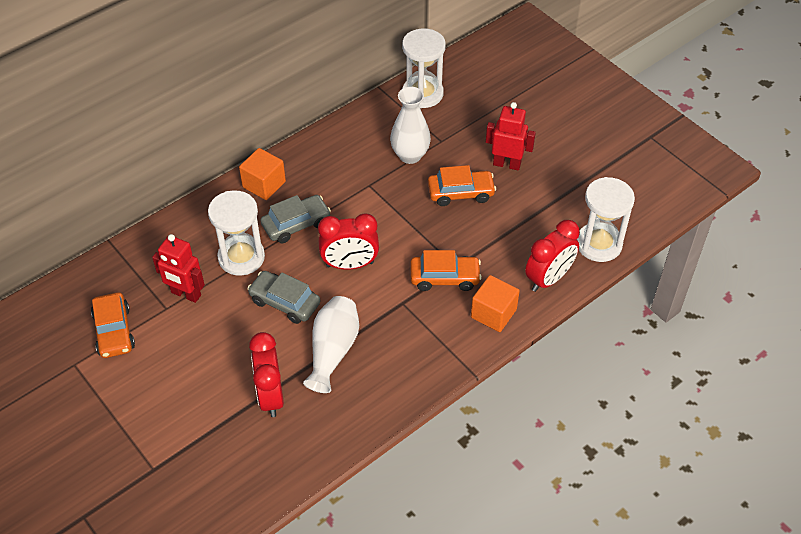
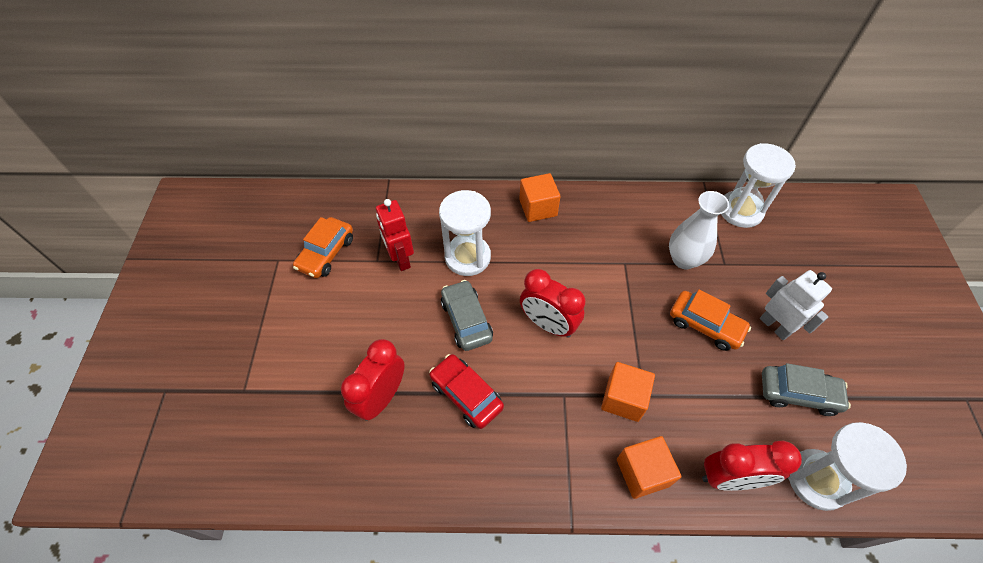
camera: 40 degrees right, 5 degrees up
(296, 224) = (534, 258): grey car -> grey car (798, 393)
(333, 350) = (466, 395): white vase -> red car
(444, 278) = (623, 399): orange car -> orange cube
(507, 164) = (775, 326): red robot -> white robot

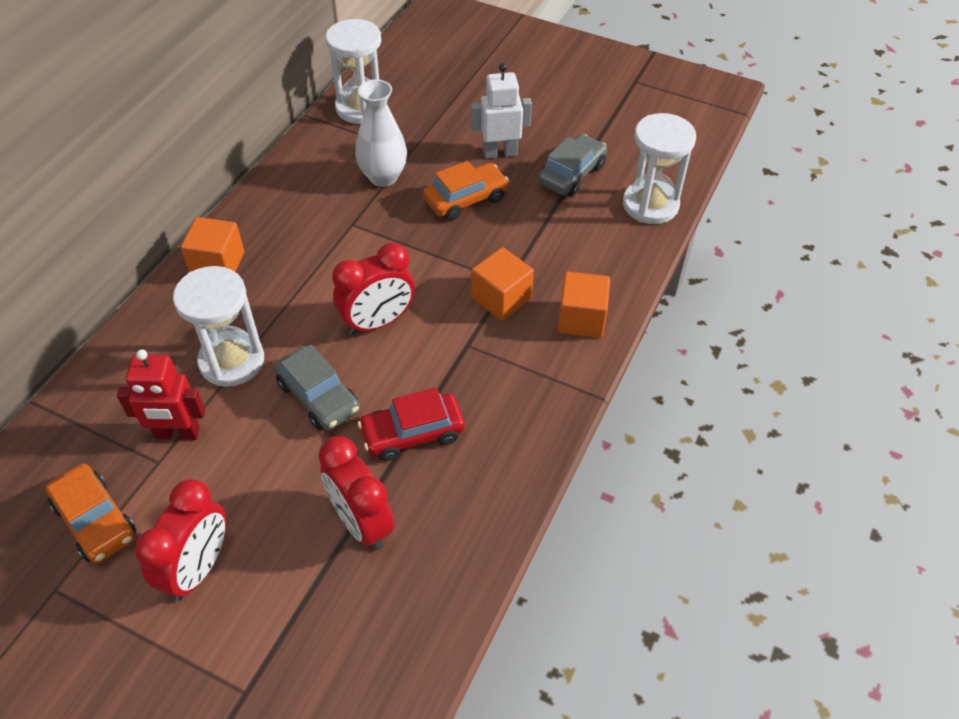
camera: 65 degrees left, 5 degrees down
(466, 320) = (318, 396): grey car -> grey car turned 135 degrees counterclockwise
(730, 478) = (619, 259): red clock -> red clock (198, 568)

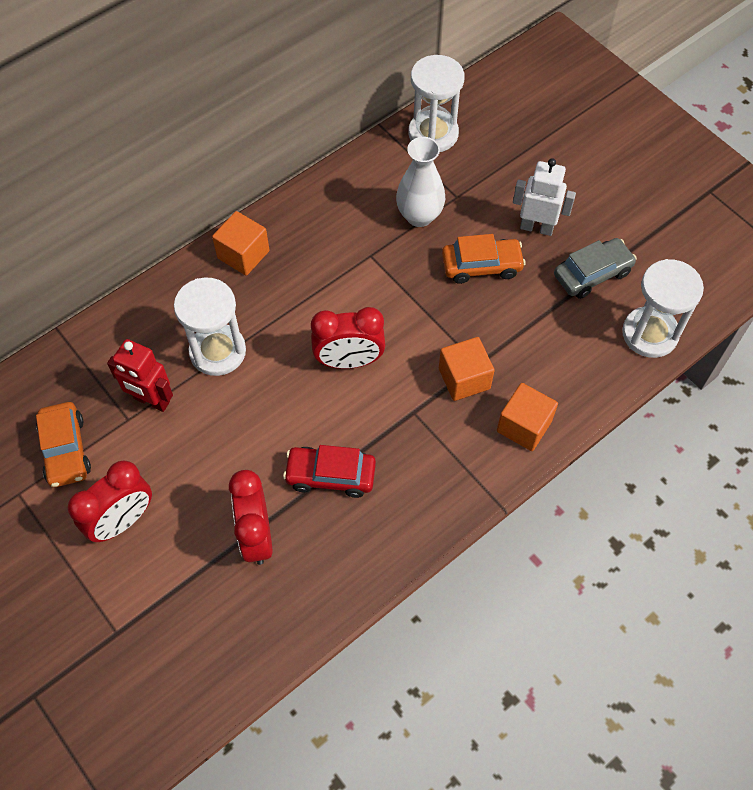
camera: 25 degrees right, 10 degrees up
(318, 396) = (271, 411): grey car -> none

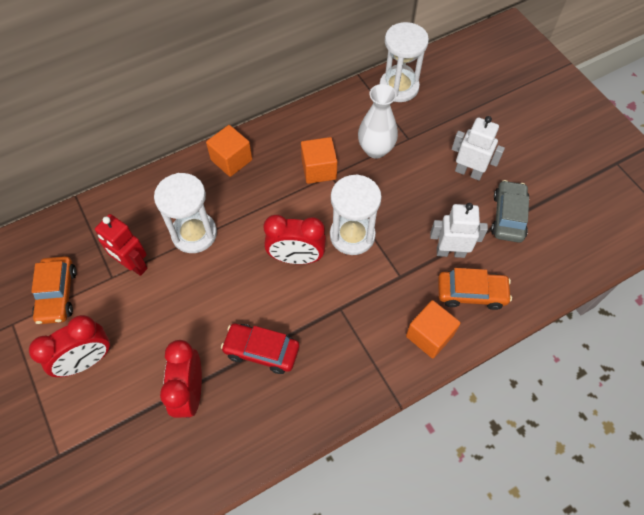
camera: 10 degrees right, 0 degrees up
(464, 378) = (387, 287): orange cube -> orange cube (319, 169)
(481, 266) = (418, 196): orange car -> orange car (471, 293)
(531, 326) = (450, 252): none -> white robot
(592, 274) = (508, 216): grey car -> grey car turned 60 degrees counterclockwise
(649, 334) = (548, 274): white hourglass -> white hourglass (352, 235)

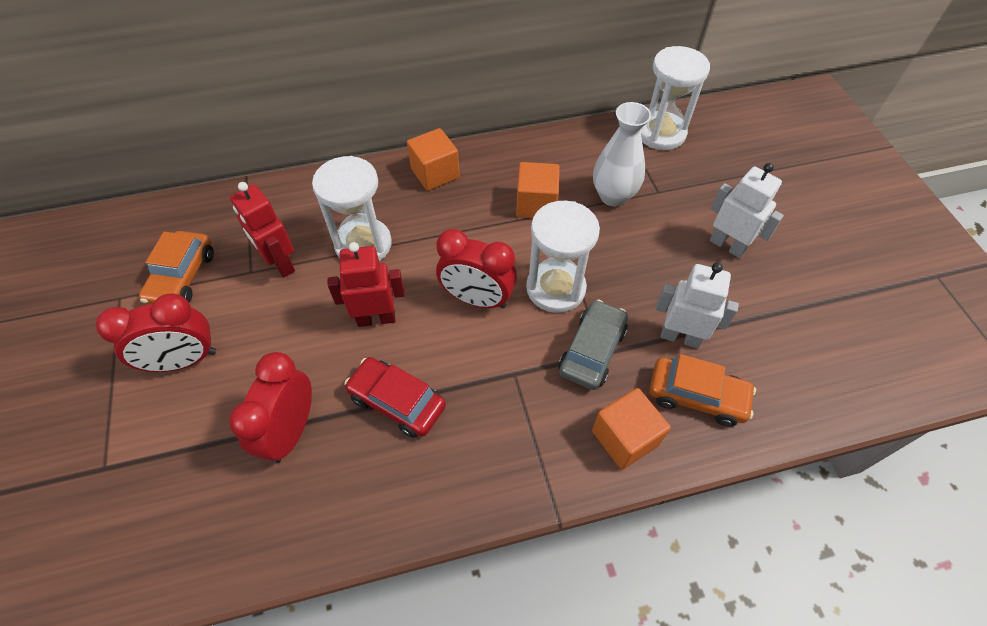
camera: 15 degrees right, 5 degrees down
(224, 291) = (376, 318): none -> red robot
(508, 216) = (770, 310): grey car -> grey car (592, 351)

